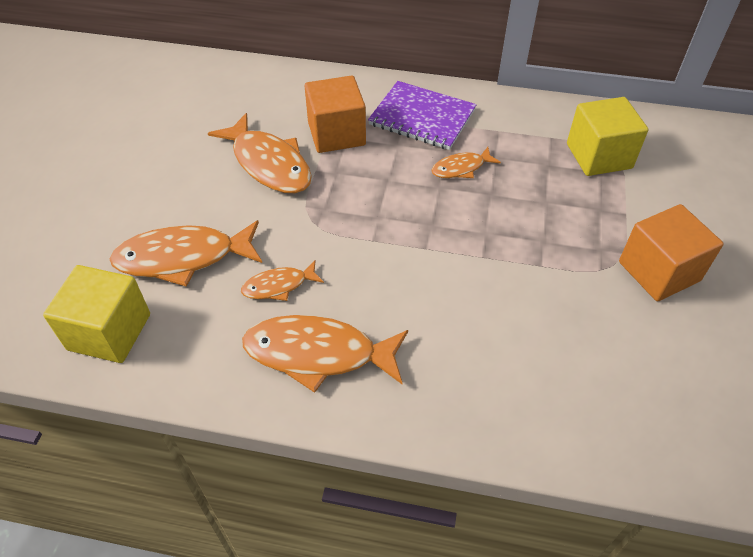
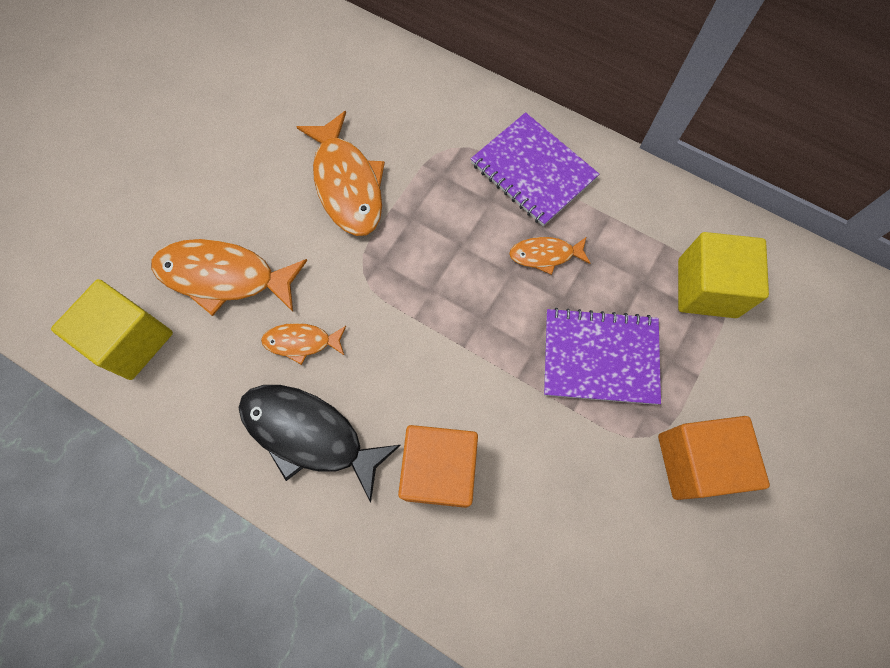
camera: 20 degrees right, 20 degrees up
(318, 354) = (309, 434): orange fish -> black fish
(336, 134) = (432, 165): orange cube -> orange cube (439, 470)
(542, 223) = (600, 357): none -> purple notebook

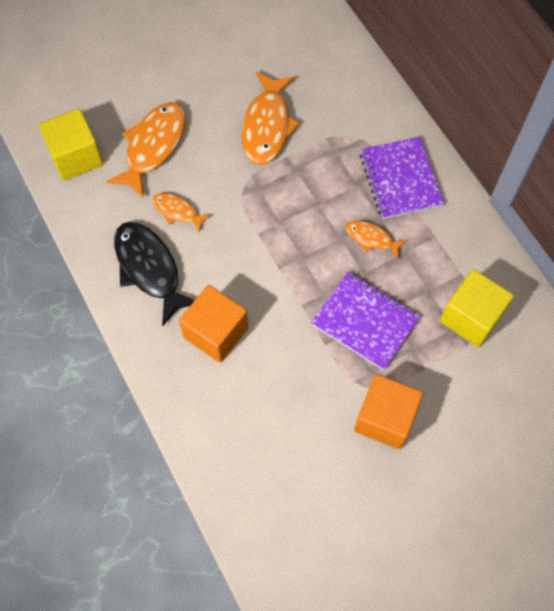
camera: 30 degrees right, 5 degrees down
(224, 277) = (153, 146): orange fish -> orange fish turned 75 degrees clockwise

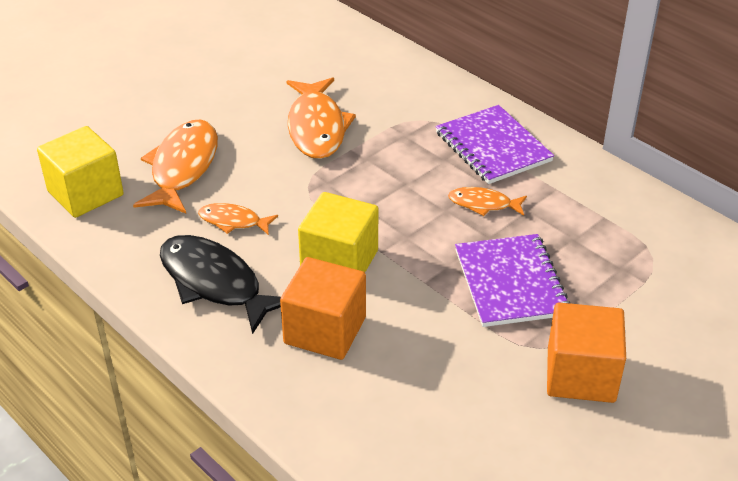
camera: 15 degrees left, 25 degrees down
(365, 321) = (511, 282): purple notebook -> purple notebook turned 60 degrees clockwise
(471, 317) = (636, 254): yellow cube -> yellow cube (339, 261)

